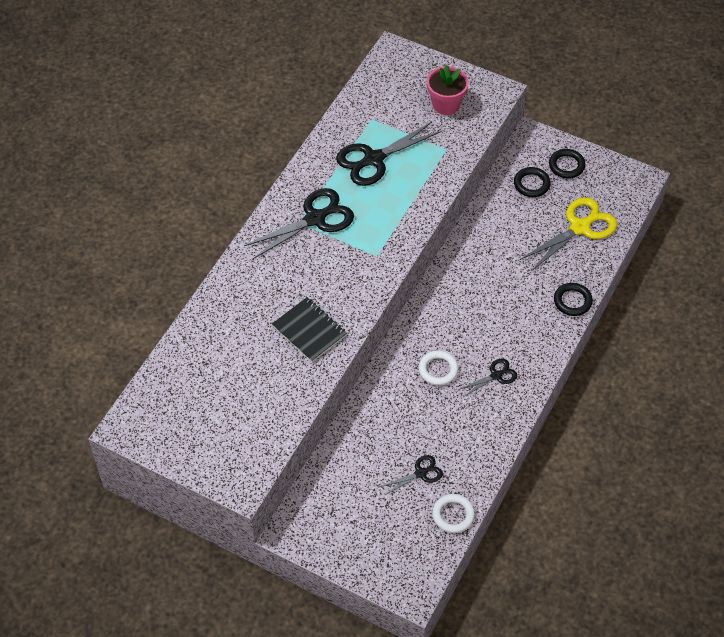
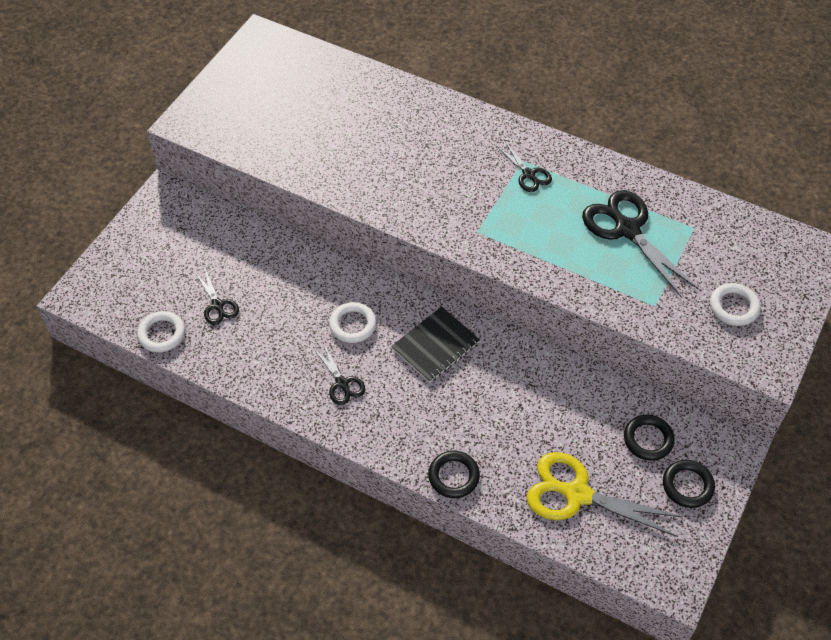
camera: 90 degrees right, 0 degrees up
(309, 331) = (370, 171): black notebook -> black notebook (435, 346)
(315, 219) = (528, 174): black scissors -> black scissors, size x0.52
(446, 104) = (733, 307): pink flower pot -> white ring
(579, 228) = (577, 494): yellow scissors -> yellow scissors turned 150 degrees clockwise

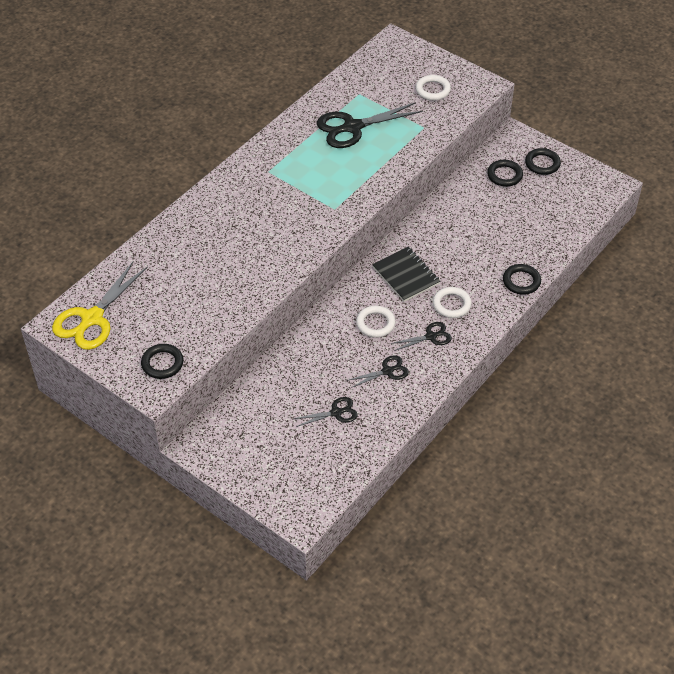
camera: 80 degrees left, 5 degrees down
(162, 334) = (358, 455): white ring -> white ring (451, 304)
(219, 123) = (162, 363): none -> black ring
(528, 174) = (284, 170): black scissors -> black scissors (387, 371)
(577, 494) = (543, 218): yellow scissors -> yellow scissors (92, 318)

